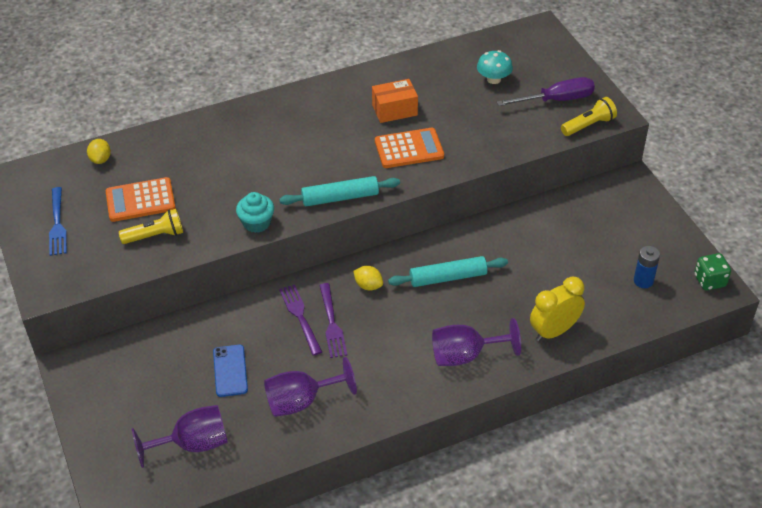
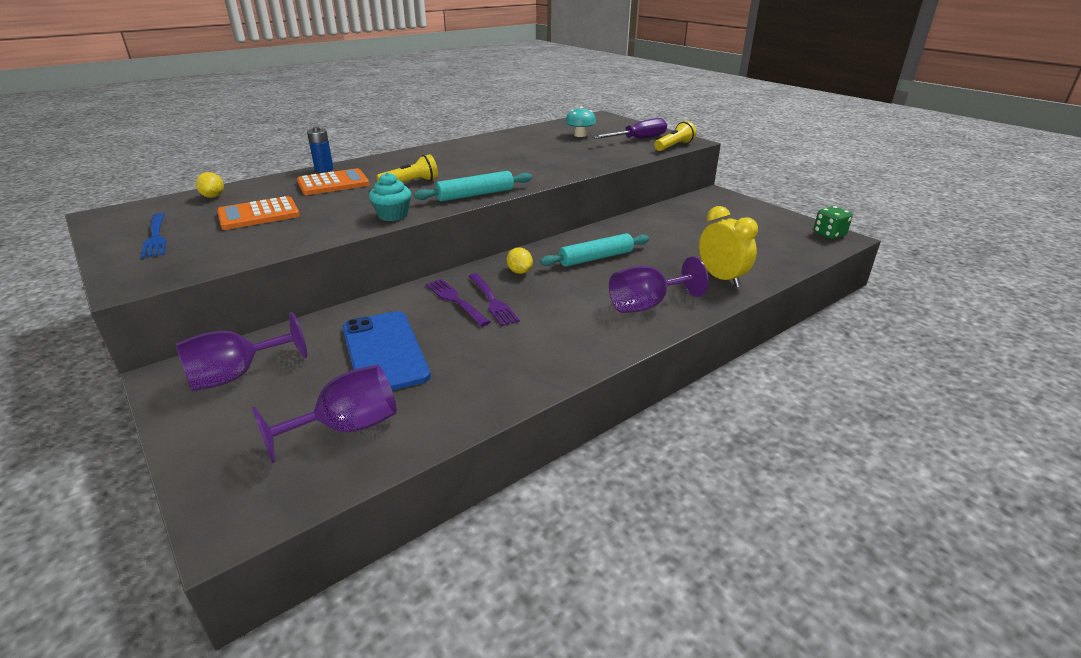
camera: 15 degrees left, 15 degrees down
(155, 236) = (277, 233): yellow flashlight -> yellow flashlight (411, 183)
(230, 371) = (384, 352): blue phone -> blue phone, size x1.73
(301, 401) = (481, 365): purple goblet -> purple goblet (236, 375)
(368, 285) = (519, 272): yellow lemon -> yellow lemon turned 45 degrees clockwise
(394, 110) = (504, 152): orange box -> none
(409, 149) = (528, 167): orange calculator -> orange calculator (333, 183)
(554, 331) = (721, 278): yellow clock -> yellow clock turned 105 degrees clockwise
(643, 281) = (774, 240): blue battery -> blue battery (324, 169)

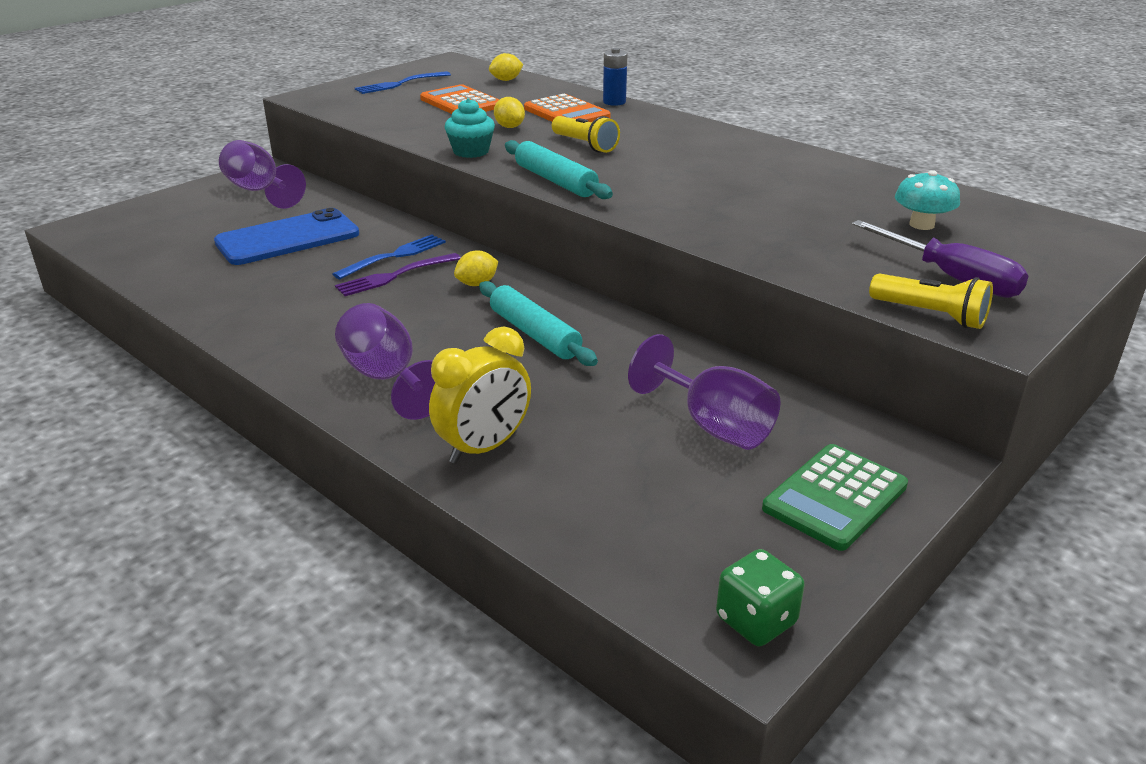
camera: 80 degrees right, 0 degrees up
(346, 201) = (509, 127): none -> yellow lemon
(347, 428) = (170, 243): purple goblet -> purple goblet (713, 426)
(455, 300) = (394, 256): purple fork -> blue fork
(746, 211) = (835, 497): none -> green calculator

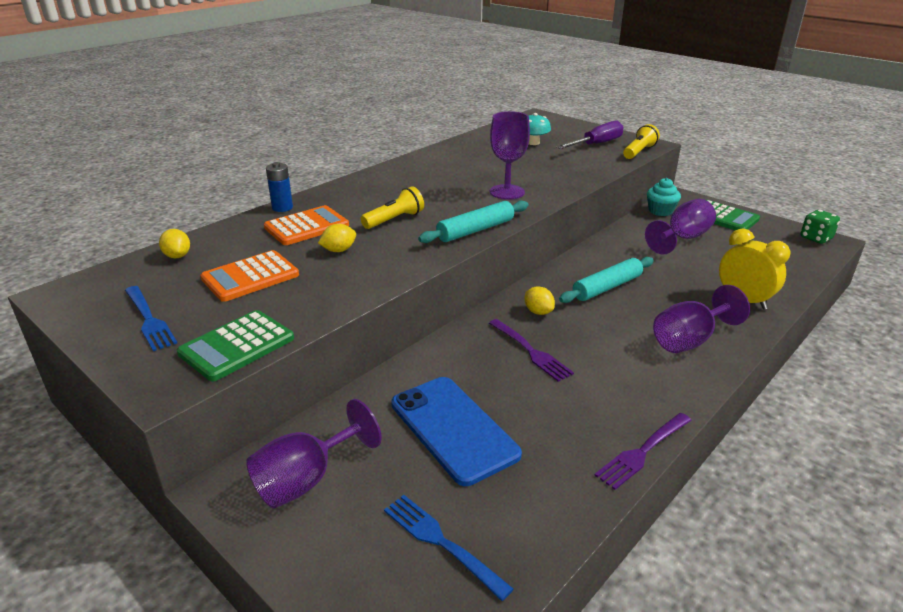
camera: 90 degrees left, 0 degrees up
(205, 320) = (643, 451): none -> purple fork
(349, 108) = (237, 346): none -> green calculator
(394, 256) = (491, 355): blue fork -> blue fork (441, 542)
(471, 151) = (404, 265): turquoise cupcake -> turquoise cupcake (660, 211)
(683, 199) = (507, 192): none -> purple goblet

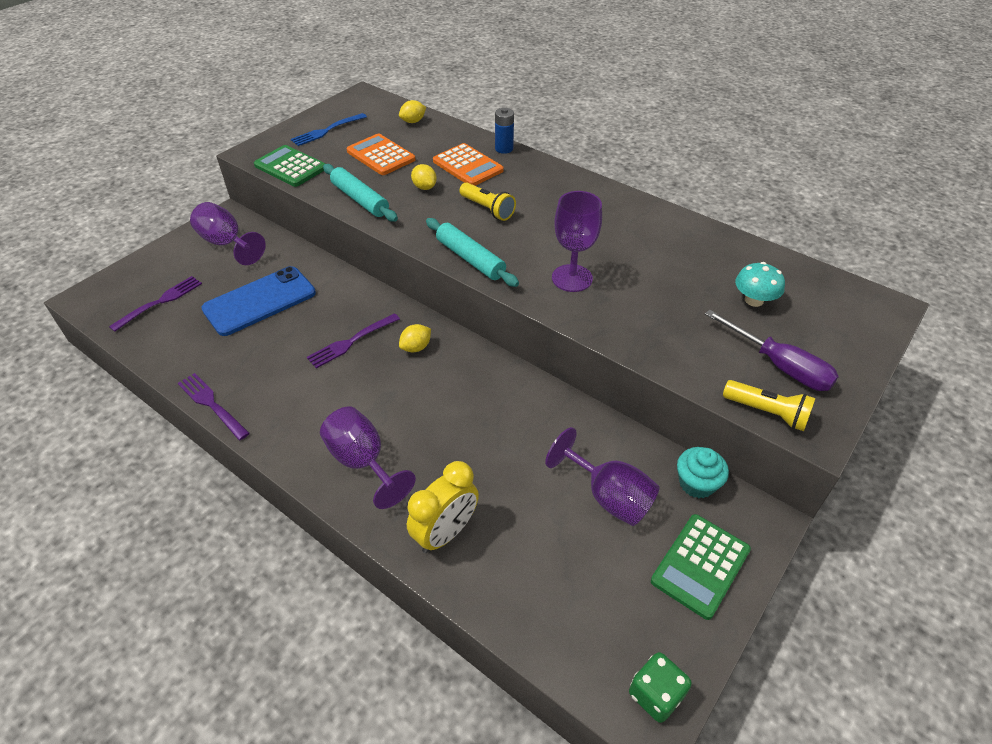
camera: 85 degrees right, 15 degrees up
(441, 542) = (160, 302): blue fork -> purple fork
(607, 287) = (467, 403): turquoise rolling pin -> turquoise rolling pin (360, 199)

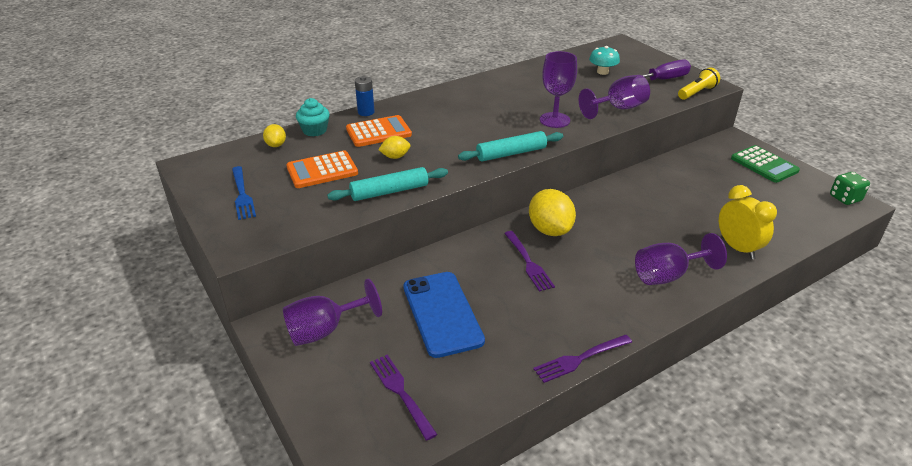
camera: 70 degrees left, 10 degrees down
(290, 167) = (295, 225): green calculator -> none
(416, 347) = (550, 230): yellow lemon -> yellow lemon, size x1.92
(487, 209) = (449, 135): yellow flashlight -> none
(608, 496) = (713, 181): purple goblet -> purple goblet (618, 108)
(696, 483) = (706, 150): turquoise cupcake -> turquoise cupcake (315, 130)

